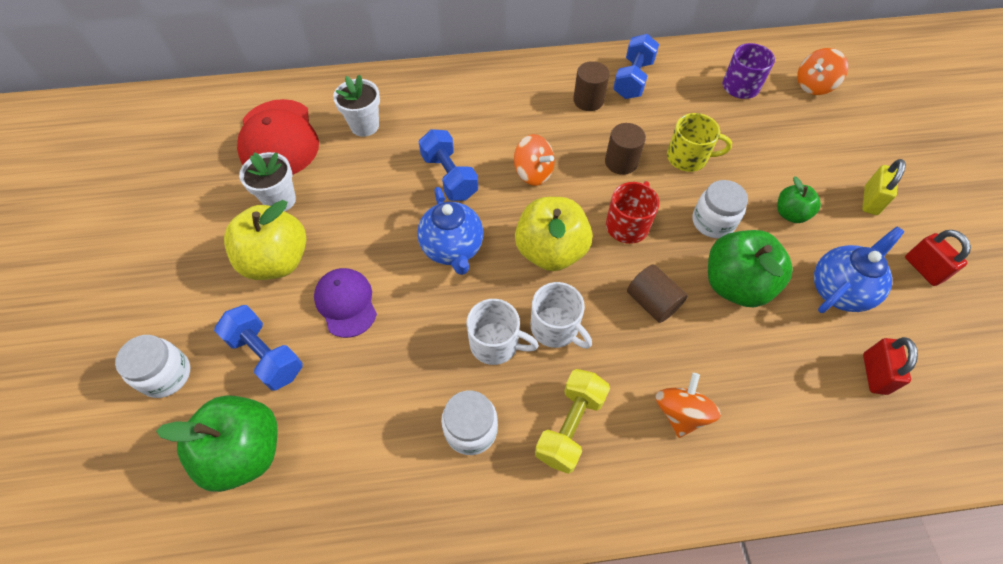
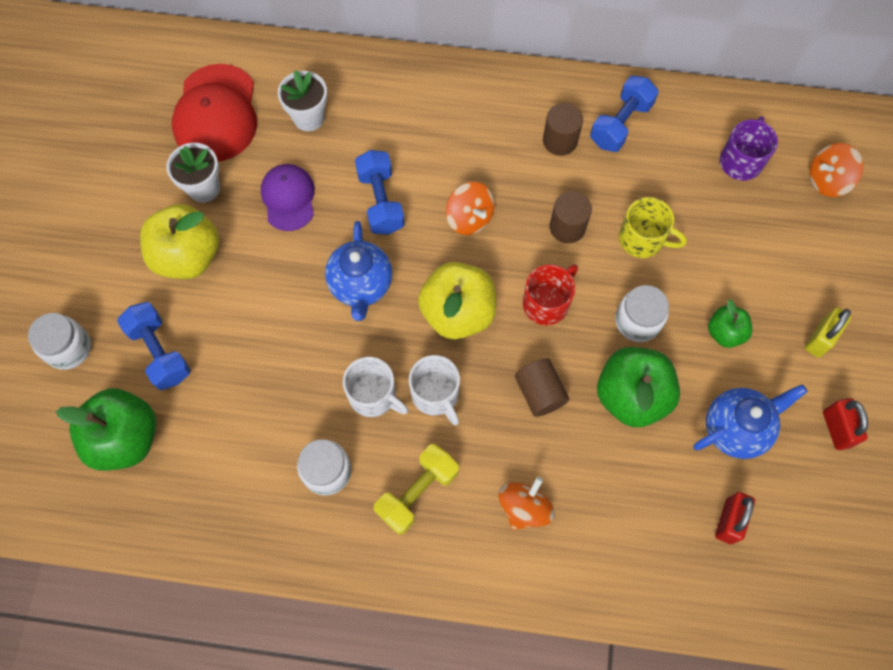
camera: 15 degrees right, 10 degrees up
(346, 303) = (244, 318): purple cap -> purple cap (288, 198)

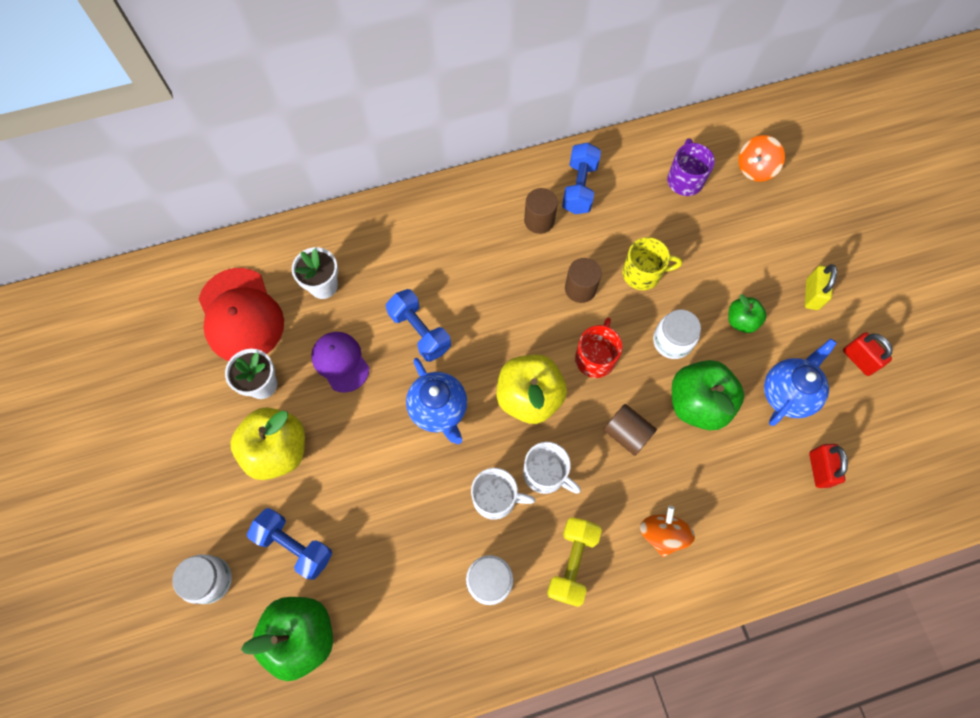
camera: 25 degrees left, 0 degrees up
(469, 218) = (499, 314): orange spinning top -> none

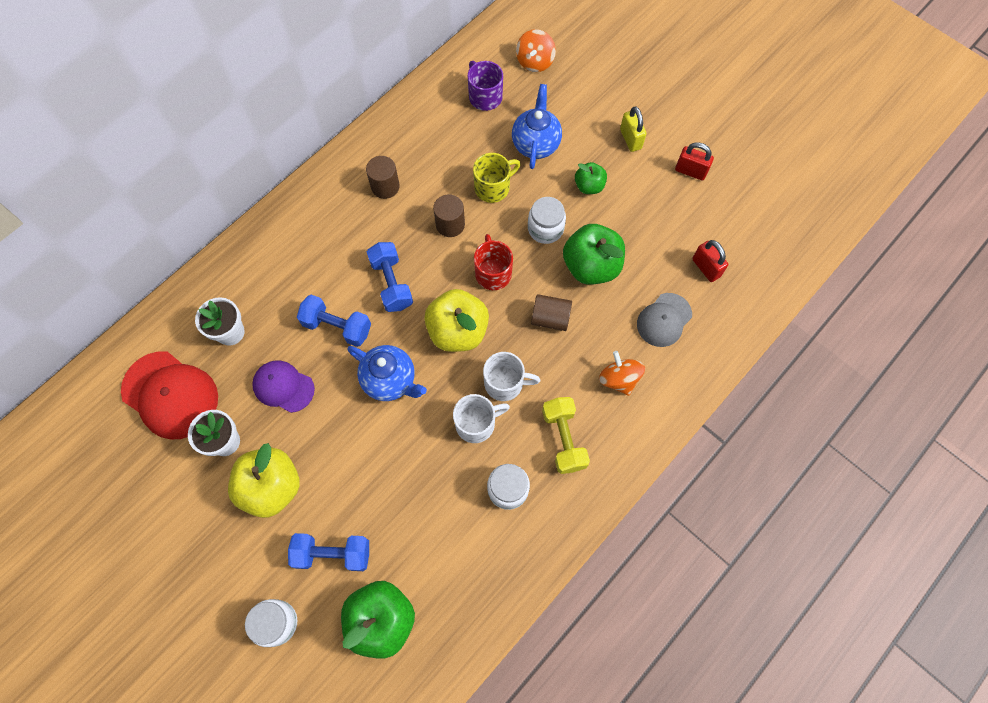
camera: 30 degrees left, 0 degrees up
(579, 187) = (403, 143): blue dumbbell -> blue dumbbell (391, 283)
(743, 499) = (664, 320): none -> grey cap
(787, 393) = (653, 223): blue teapot -> blue teapot (536, 144)

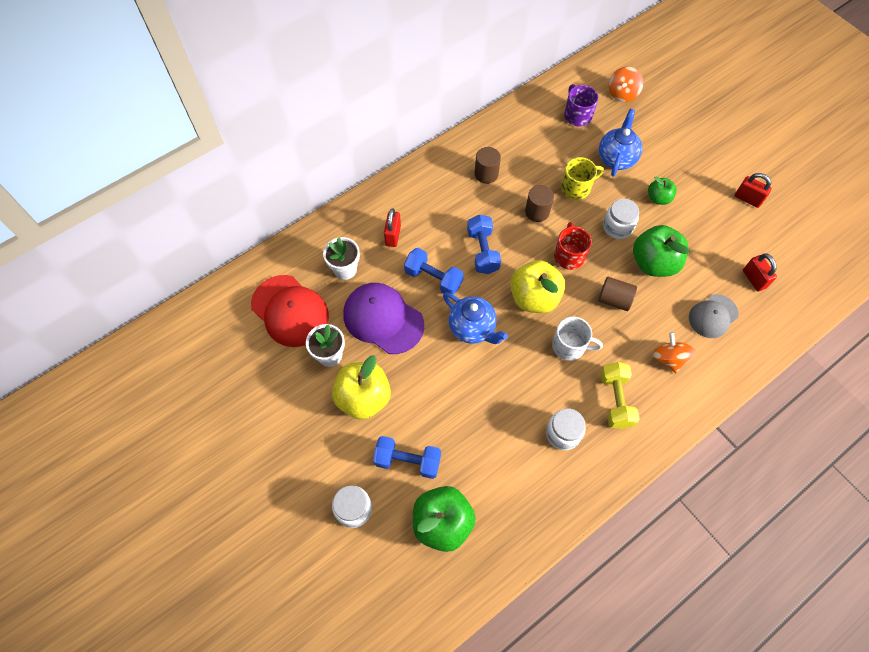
camera: 10 degrees right, 5 degrees down
(283, 281) = (393, 235): none -> red padlock
(283, 387) = (383, 319): purple cap -> purple cap, size x1.61
(476, 423) = (541, 375): white mug -> none
(630, 139) = (698, 166): yellow padlock -> none

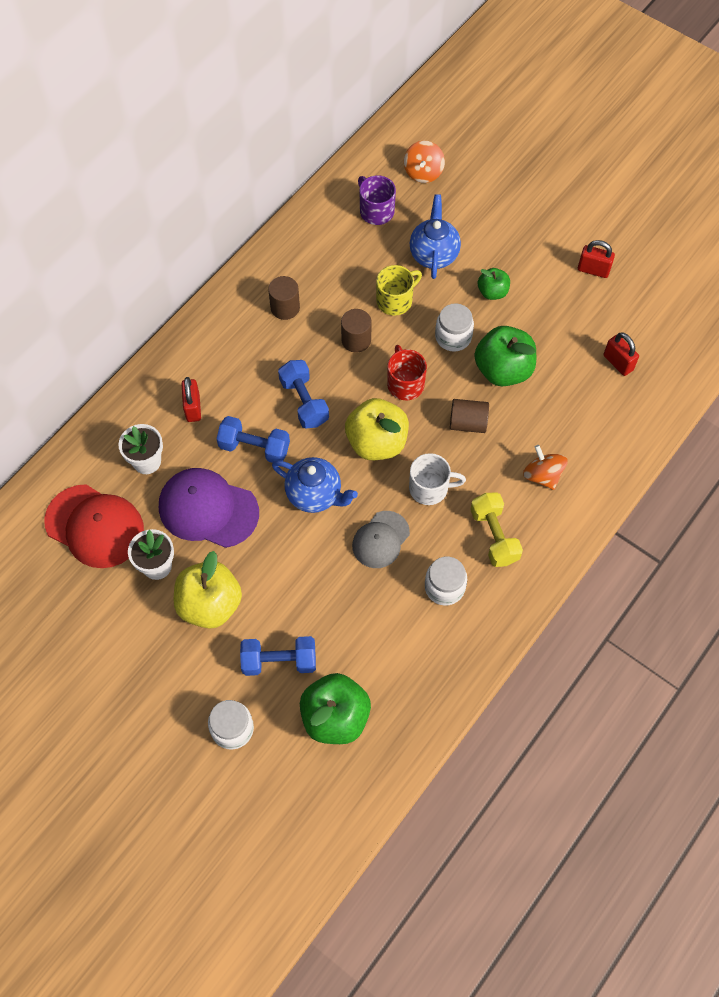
camera: 15 degrees left, 0 degrees up
(713, 316) = (581, 416): grey cap -> grey cap (380, 539)

